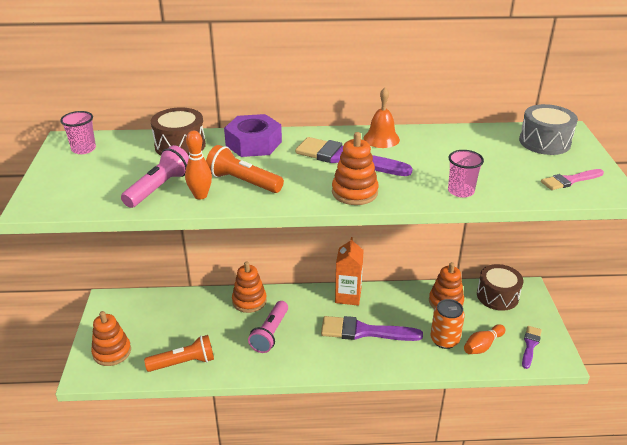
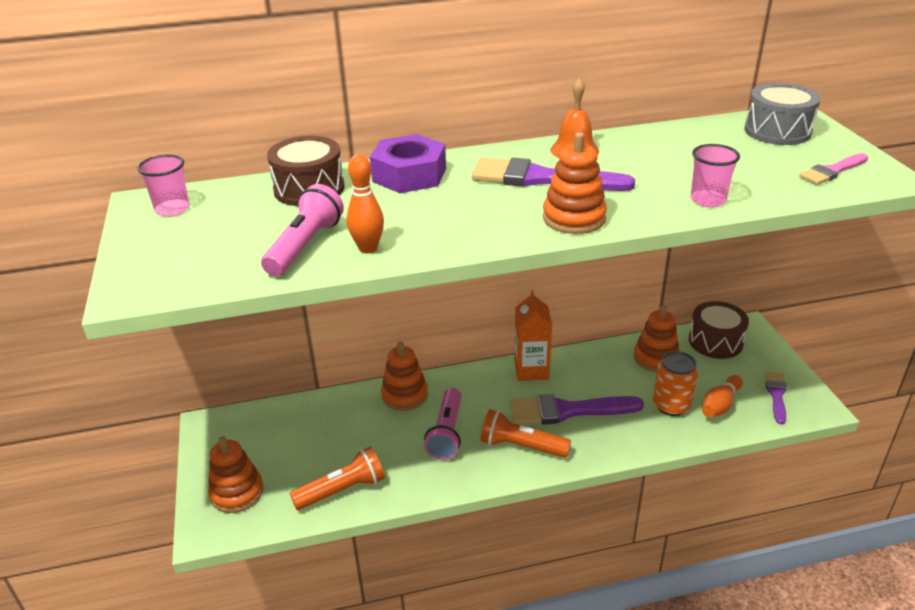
camera: 10 degrees left, 0 degrees up
(243, 182) = (418, 224): orange flashlight -> orange flashlight (521, 446)

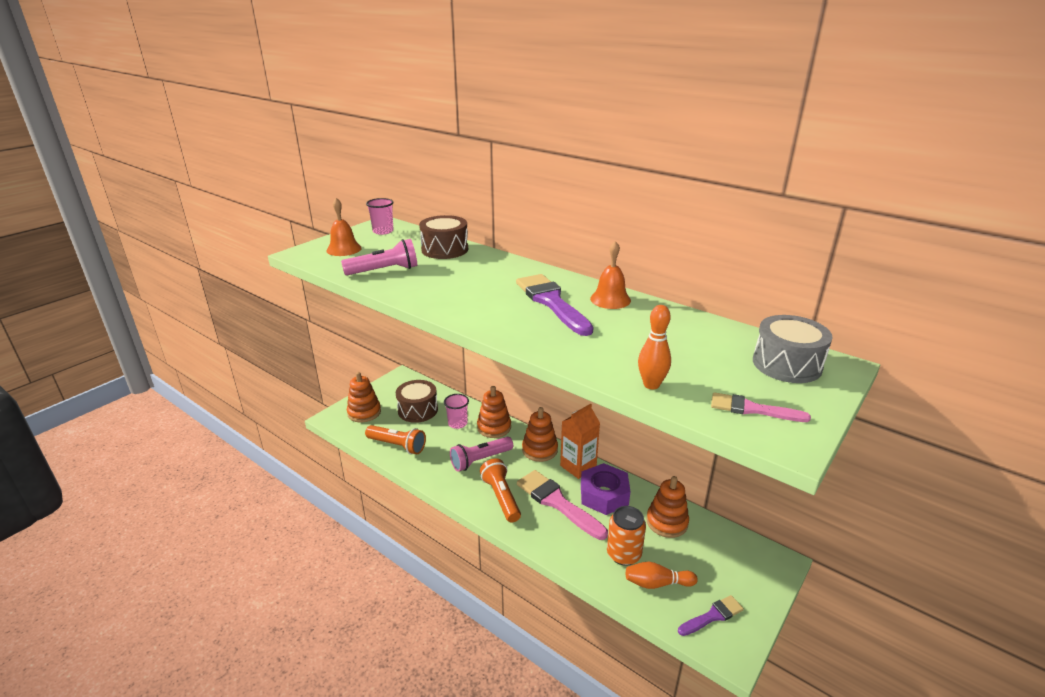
camera: 50 degrees right, 5 degrees down
(180, 254) = (344, 249): none -> orange bell
(368, 248) = (400, 285): orange bowling pin -> orange bowling pin (651, 385)
(409, 175) = (498, 266): purple nut -> purple nut (604, 495)
(568, 411) = (557, 503): purple brush -> pink brush
(574, 218) = (513, 329): orange stacking toy -> orange stacking toy (539, 450)
(708, 200) = (610, 367): pink cup -> pink cup (457, 423)
(715, 341) = (732, 548): brown drum -> brown drum (418, 410)

